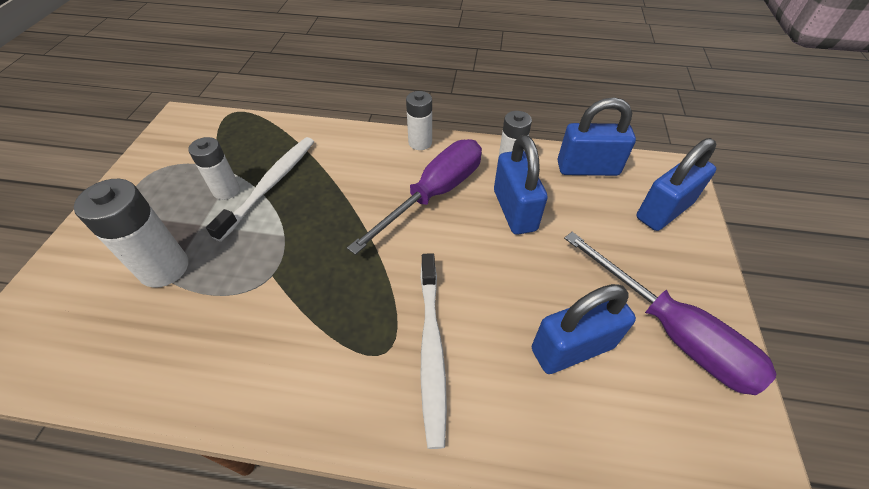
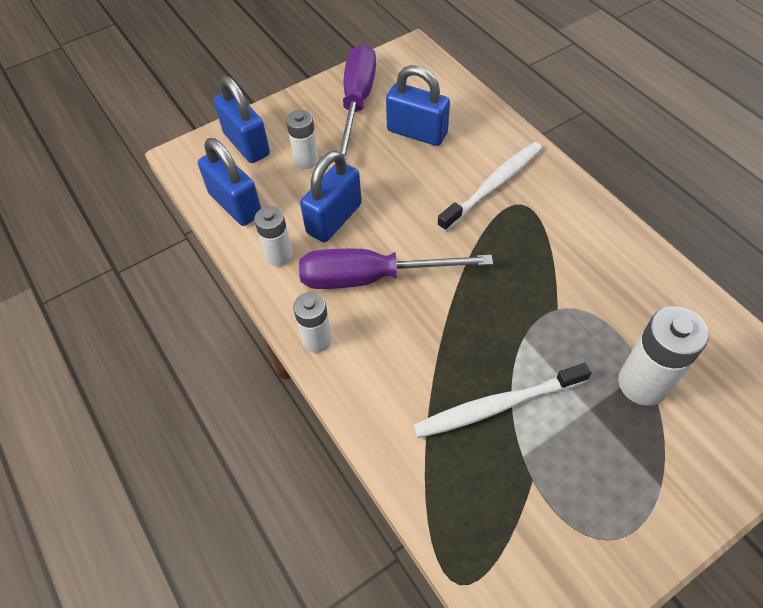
camera: 130 degrees left, 5 degrees up
(226, 190) = (543, 436): white battery -> white battery (306, 160)
(663, 211) = (246, 144): blue padlock -> blue padlock turned 45 degrees clockwise

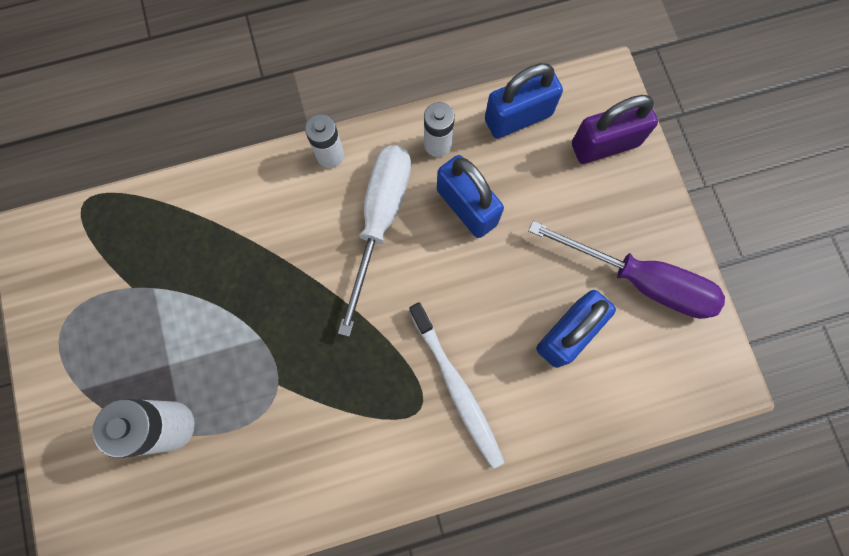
camera: 105 degrees right, 20 degrees up
(246, 144) = (605, 144): blue padlock -> purple padlock
(306, 160) = (560, 200): white battery -> none
(371, 277) = (380, 221): purple screwdriver -> white screwdriver
(496, 406) = (205, 284): white toothbrush -> none

